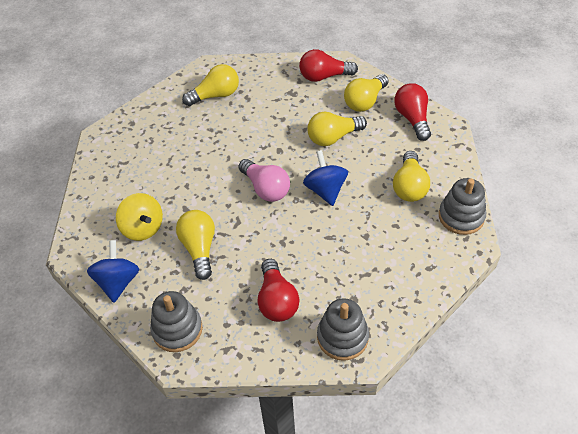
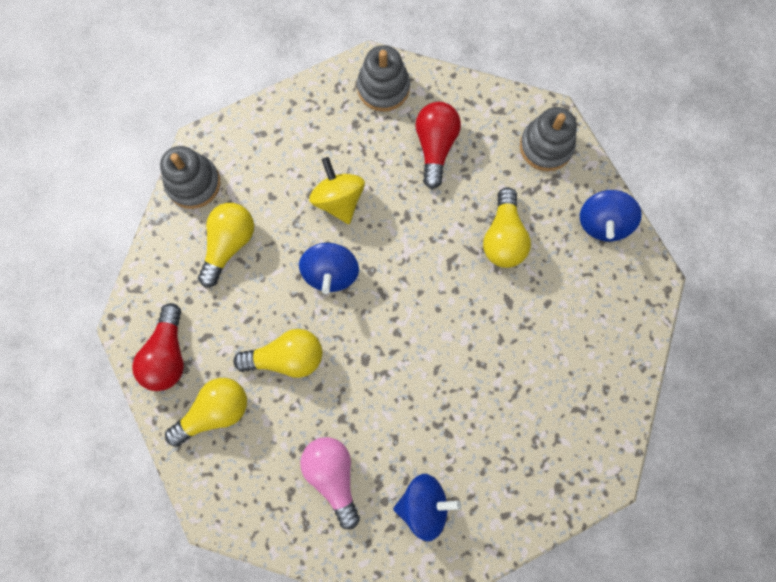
camera: 165 degrees left, 25 degrees up
(143, 228) = (565, 289): yellow spinning top -> yellow spinning top (339, 200)
(215, 95) = (424, 505): yellow light bulb -> blue spinning top
(265, 188) = (402, 300): pink light bulb -> pink light bulb (333, 476)
(324, 76) = (250, 488): red light bulb -> none

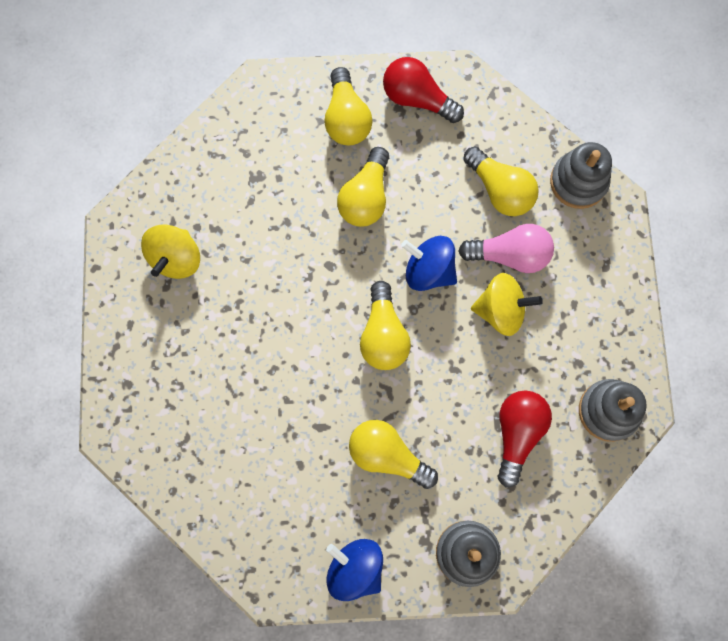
camera: 115 degrees right, 0 degrees up
(333, 476) = (241, 193): pink light bulb -> pink light bulb (509, 255)
(405, 285) = (383, 335): none -> yellow light bulb
(424, 505) = (176, 259): blue spinning top -> yellow spinning top
(435, 147) = (517, 433): red light bulb -> red light bulb turned 105 degrees counterclockwise

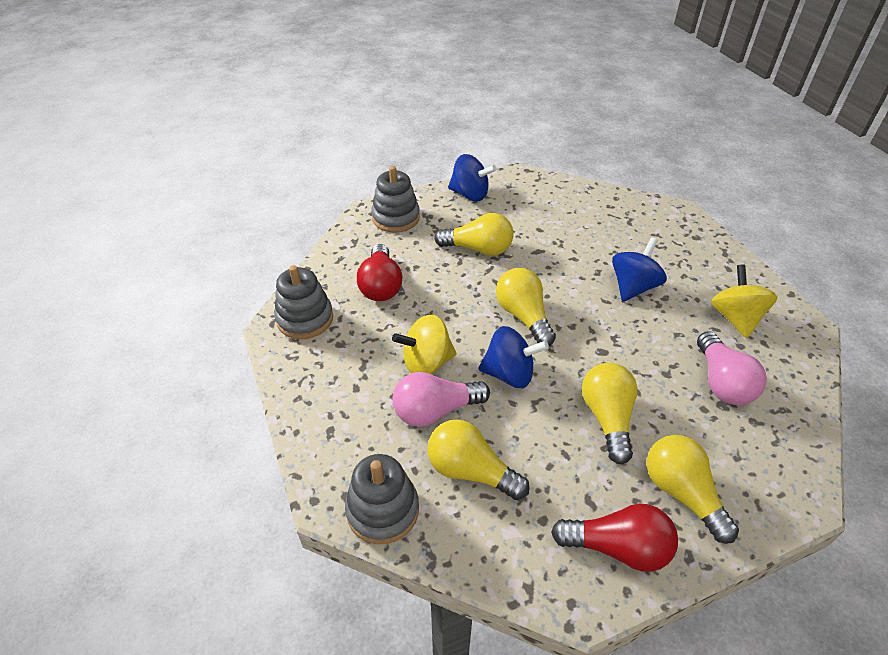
camera: 160 degrees right, 30 degrees down
(244, 196) = (721, 382): none -> pink light bulb
(249, 334) = (633, 287): none -> blue spinning top

